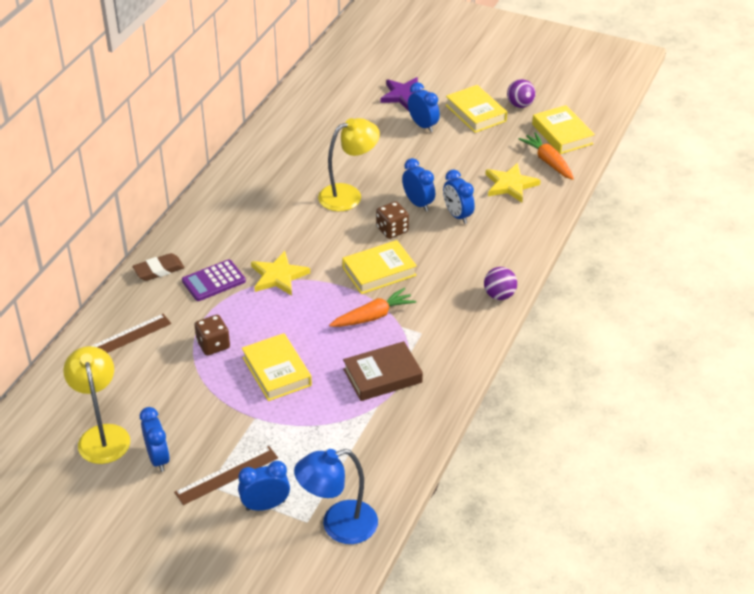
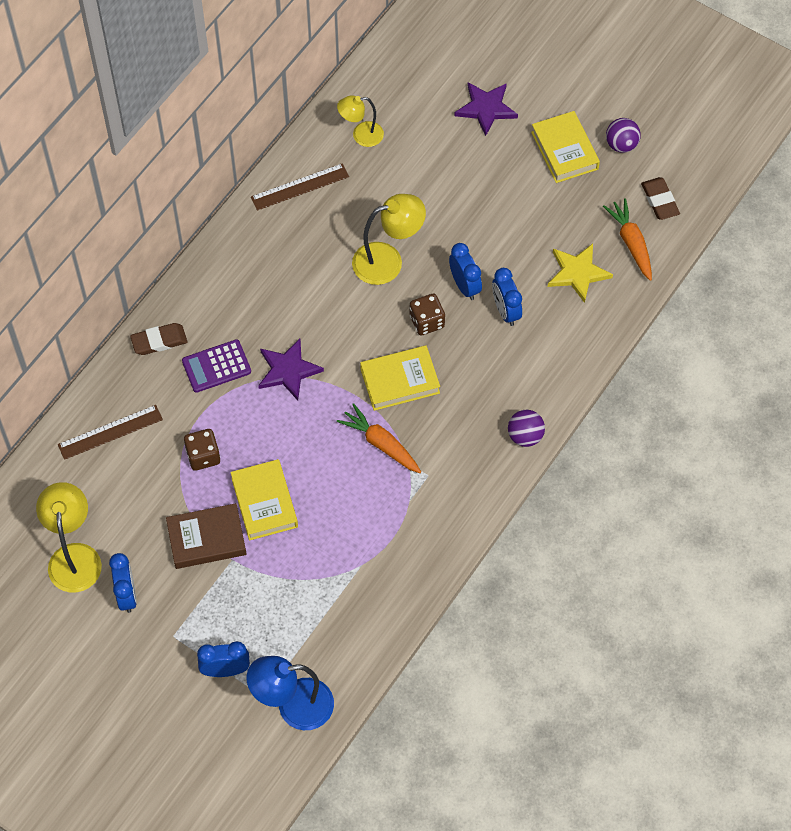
camera: 10 degrees right, 20 degrees up
(226, 475) = (192, 627): brown ruler -> brown ruler (300, 187)
(278, 276) = (288, 370): yellow star -> purple star
(307, 121) = (361, 135): none -> yellow lamp
(373, 316) = (381, 444): orange carrot -> orange carrot turned 120 degrees counterclockwise
(382, 376) = (374, 526): brown book -> brown book (206, 539)
(423, 125) = (497, 162): blue clock -> none
(562, 134) = (659, 201): yellow book -> brown eraser

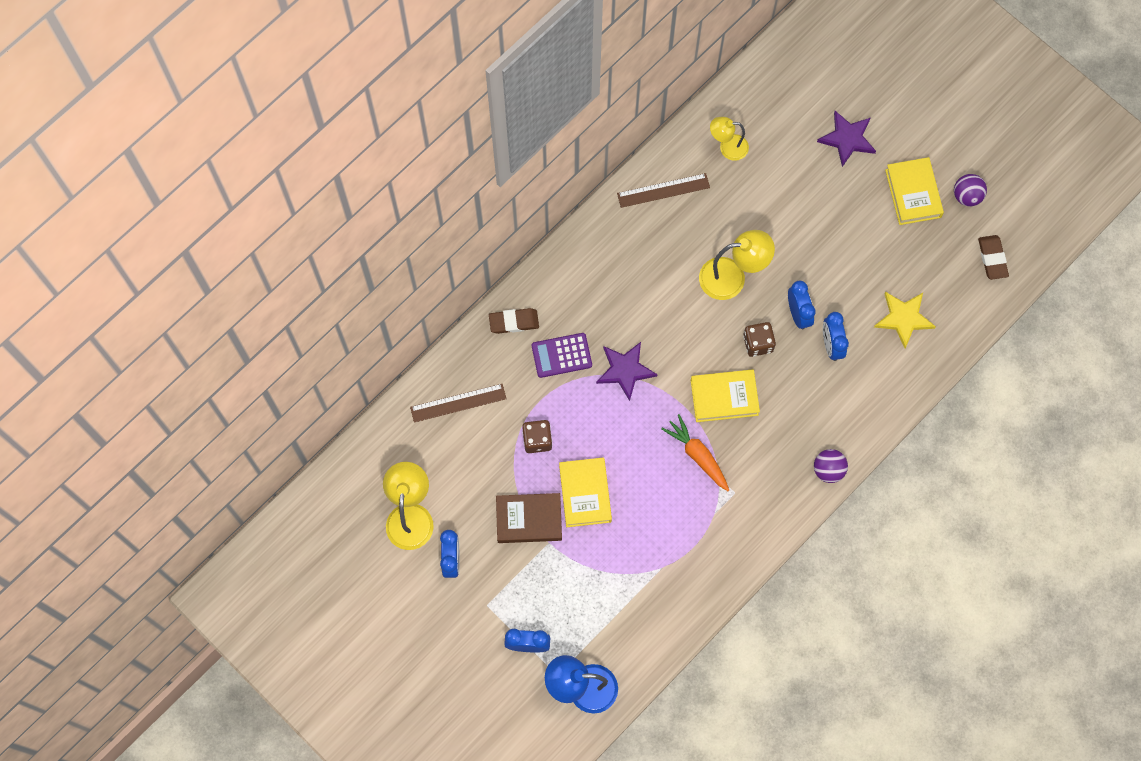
camera: 10 degrees right, 10 degrees up
(631, 243) = (958, 296): orange carrot -> none

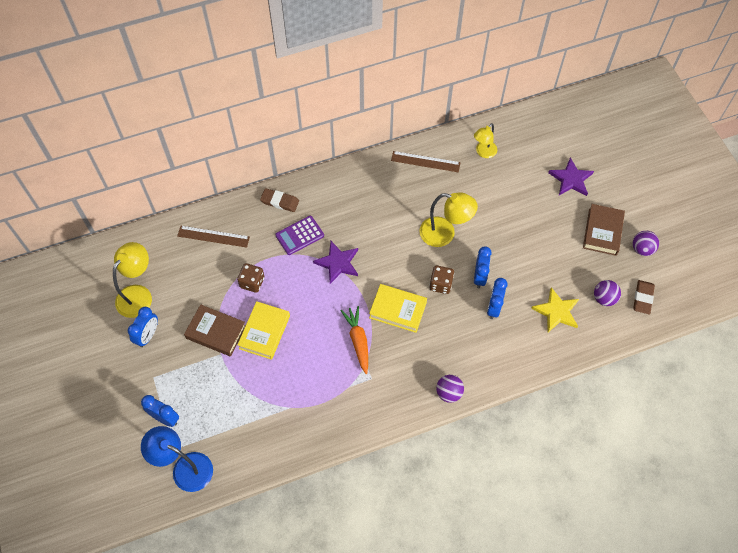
camera: 25 degrees right, 10 degrees down
(561, 355) = (299, 235): purple calculator -> purple calculator turned 45 degrees counterclockwise
(727, 147) = (483, 152): yellow lamp -> yellow lamp turned 75 degrees counterclockwise
(913, 193) = (602, 232): yellow book -> brown book
(949, 278) = (604, 298): none -> purple ball

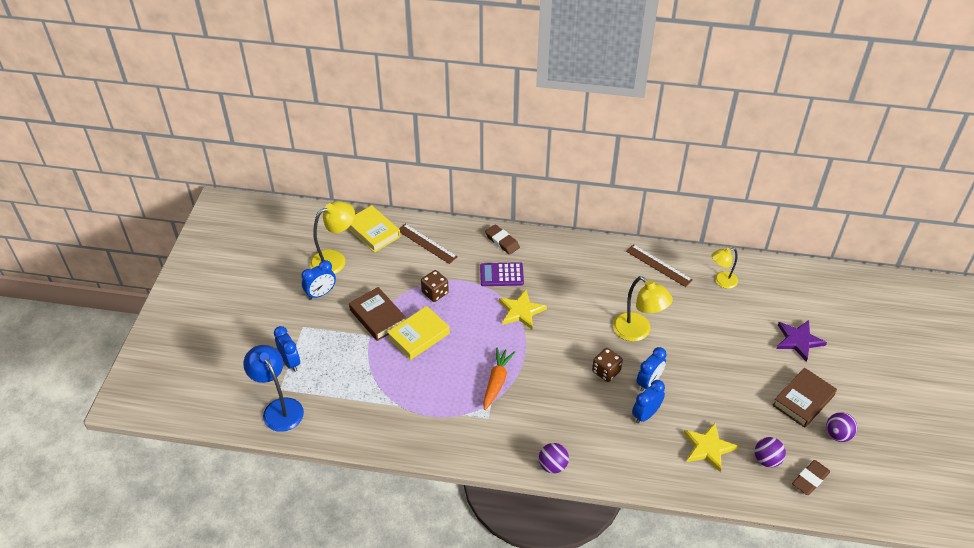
camera: 30 degrees right, 15 degrees down
(338, 263) = (521, 311): purple star -> yellow star
(398, 310) = (550, 374): yellow book -> yellow book (373, 232)

